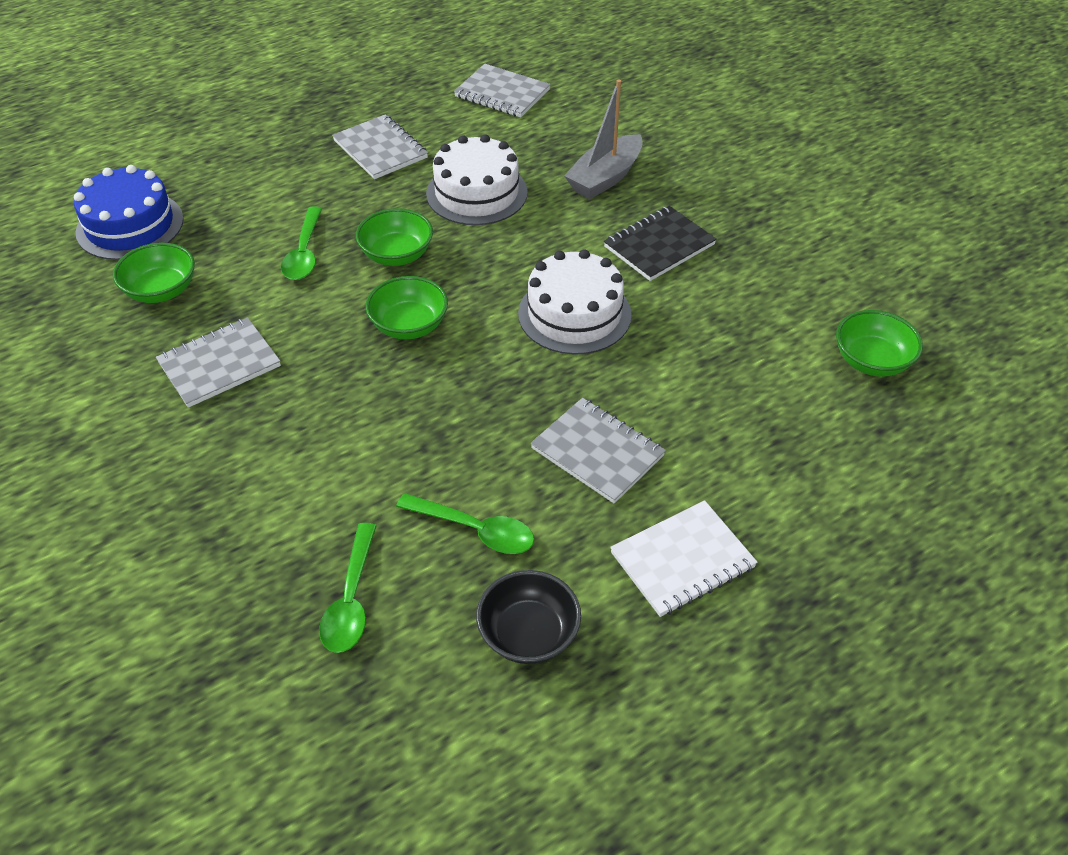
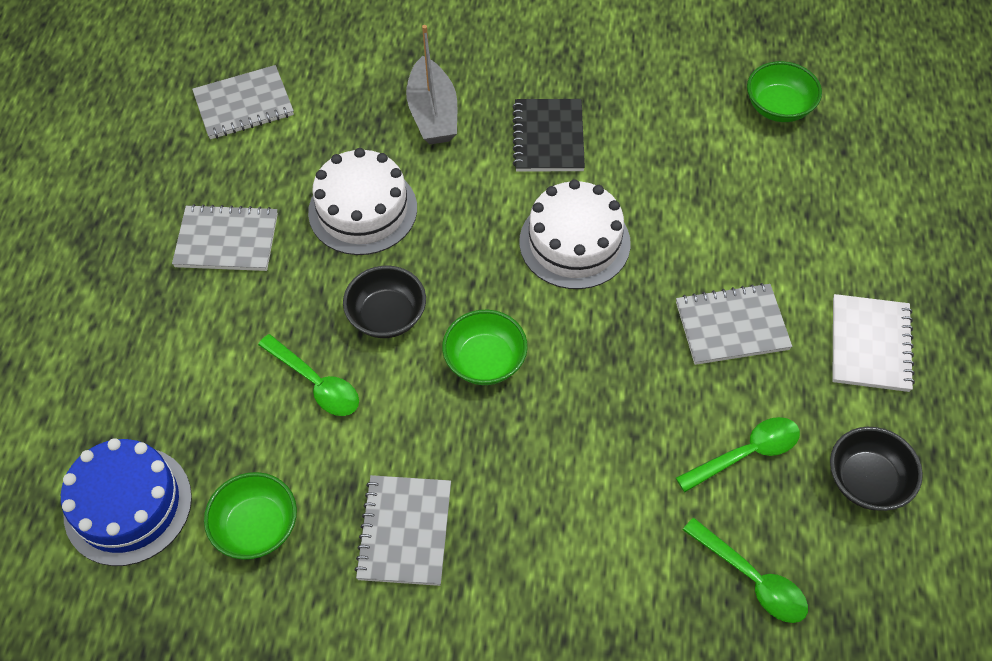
camera: 50 degrees left, 10 degrees up
(397, 255) = (387, 316): green bowl -> black bowl

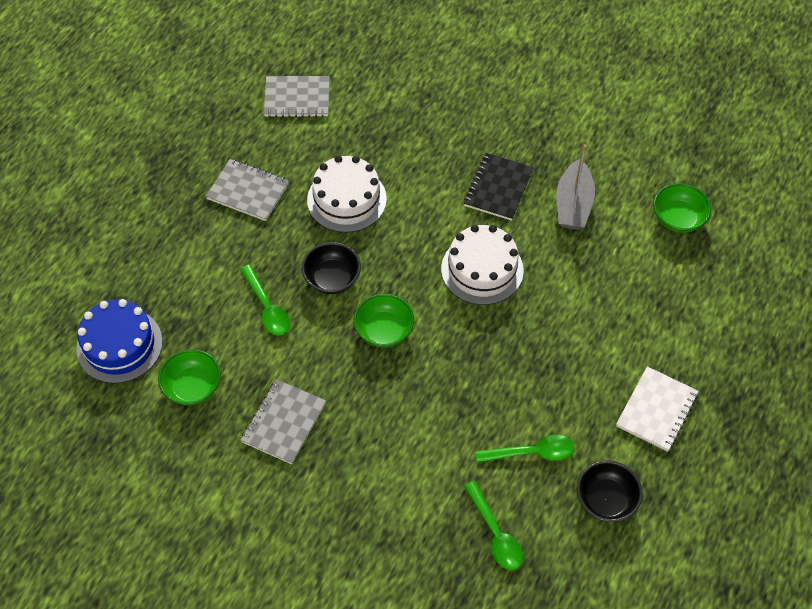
camera: 20 degrees right, 0 degrees up
(433, 114) = (424, 145): grey boat -> grey boat (573, 204)
(731, 326) = (564, 364): grey notebook -> none

